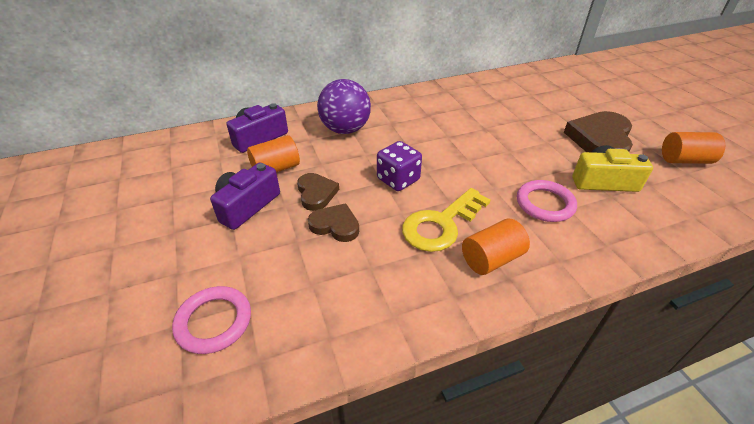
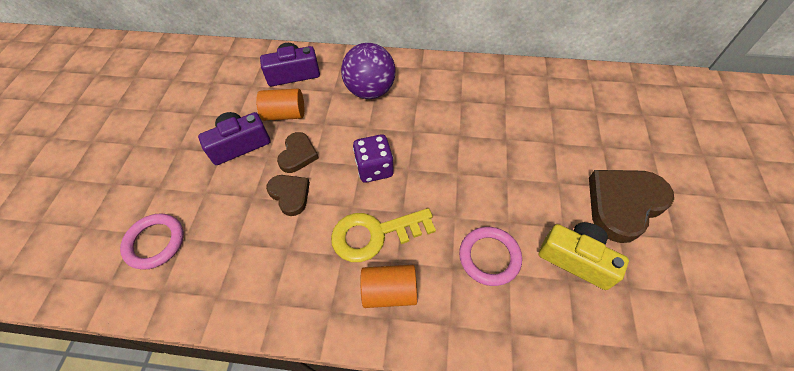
camera: 30 degrees right, 15 degrees up
(684, 160) = (705, 275): orange cylinder -> none

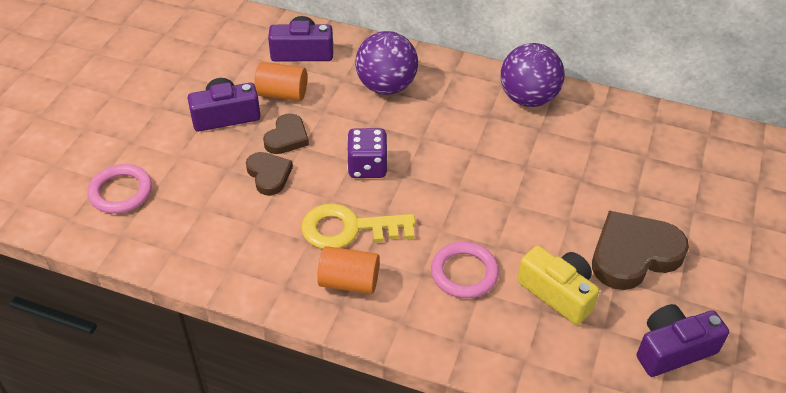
camera: 10 degrees right, 10 degrees down
(487, 79) = (528, 98): none -> purple ball
(695, 294) = (673, 349): none -> purple camera

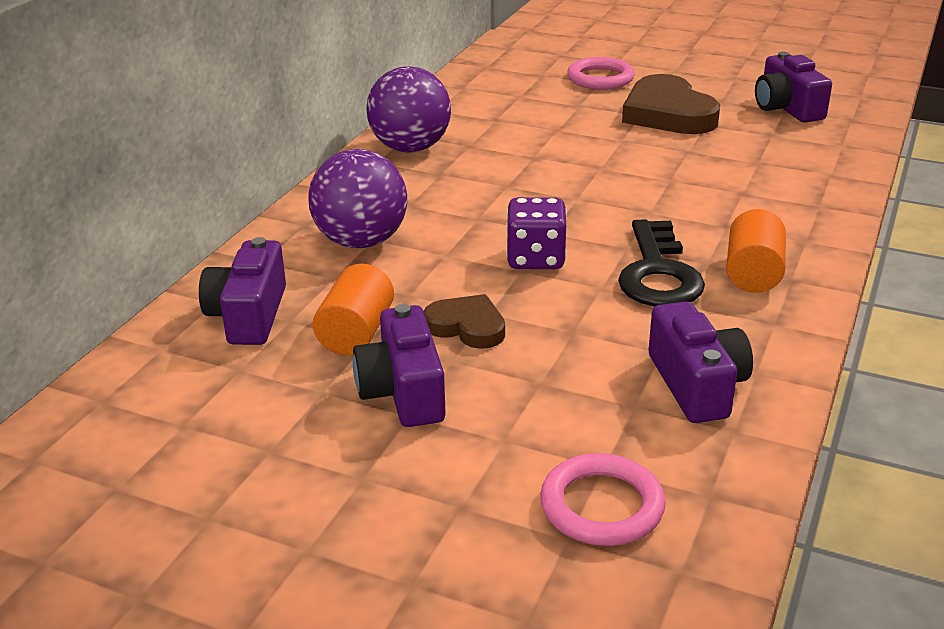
camera: 85 degrees left, 15 degrees down
(218, 238) = (697, 385): none -> purple camera
(269, 175) = (553, 341): brown heart -> none
(349, 229) = (658, 273): yellow key -> black key
(464, 273) = (717, 200): pink ring -> pink ring (600, 78)
(557, 293) = (732, 152): yellow camera -> none

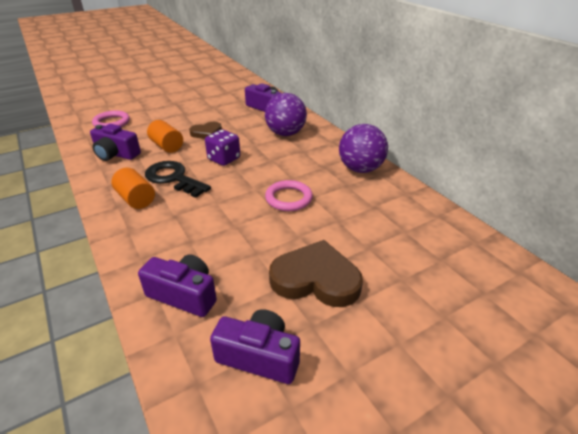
camera: 125 degrees right, 5 degrees up
(356, 333) = (231, 117): orange cylinder -> orange cylinder (167, 146)
(403, 391) = (194, 115): purple camera -> purple camera (184, 295)
(600, 78) = (411, 284): pink ring -> pink ring (288, 198)

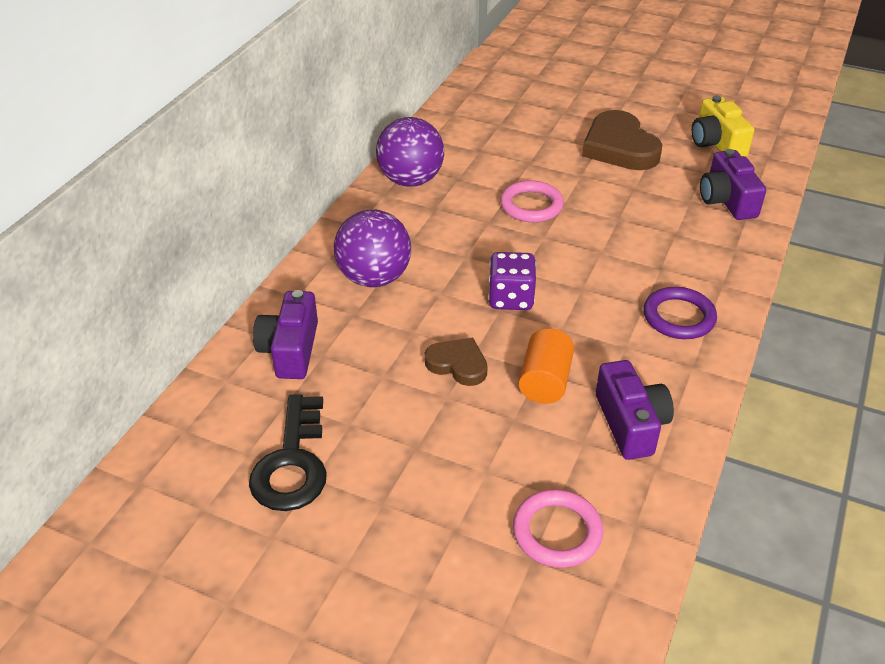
camera: 125 degrees left, 5 degrees up
(136, 199) = (678, 317): orange cylinder -> purple ring
(173, 178) = (605, 315): black key -> black key (292, 463)
(259, 356) = (716, 143): purple camera -> yellow camera

